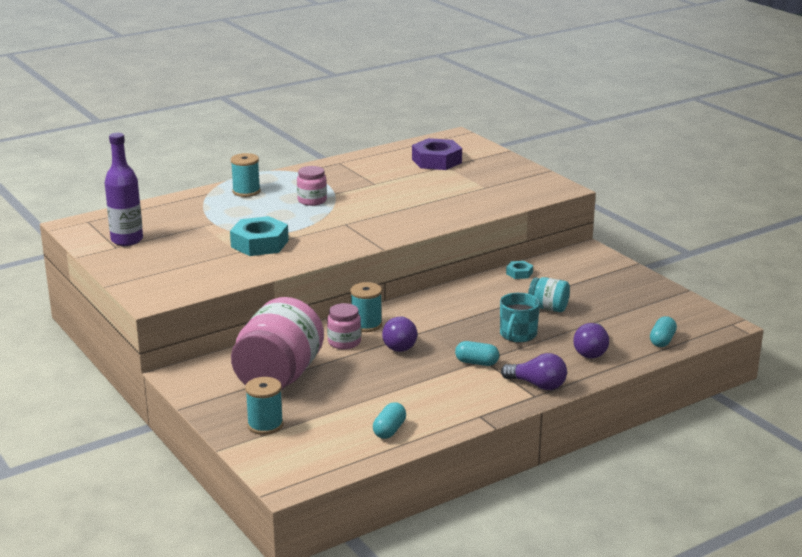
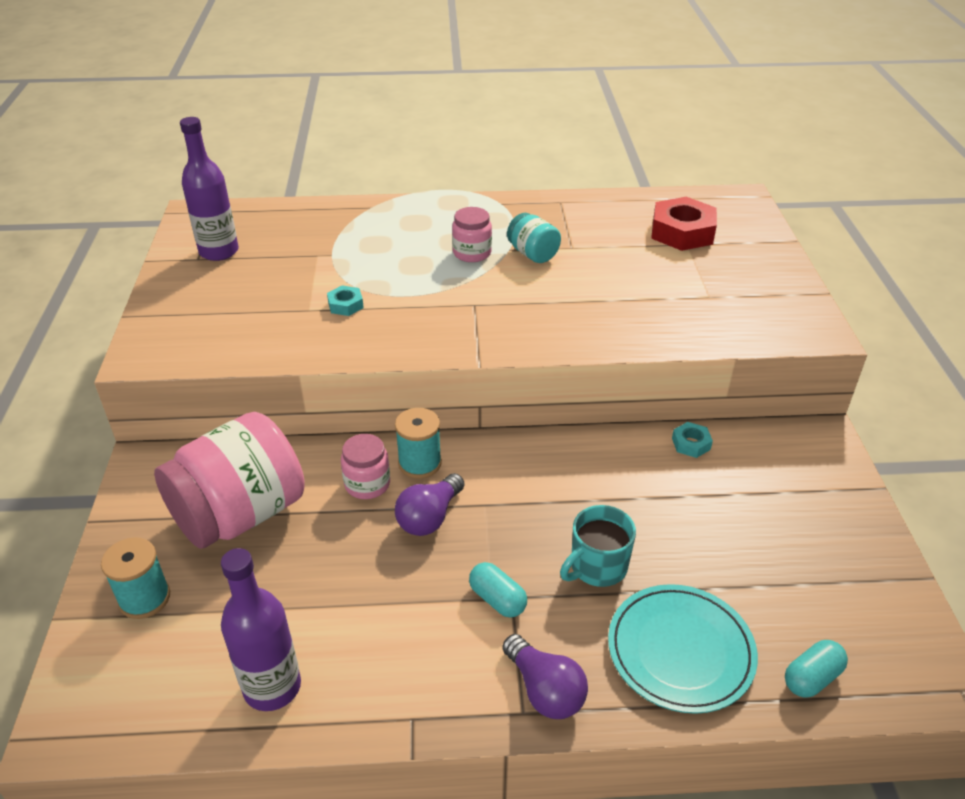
camera: 30 degrees right, 15 degrees up
(246, 191) = (413, 217): turquoise spool -> none
(260, 244) = (345, 305): turquoise nut -> turquoise nut, size x0.49
(389, 430) = (272, 687): turquoise capsule -> purple bottle
(436, 161) = (682, 232): purple nut -> red nut
(548, 308) = (682, 529): turquoise jar -> turquoise jar (533, 254)
(591, 351) = (680, 651): purple light bulb -> turquoise plate

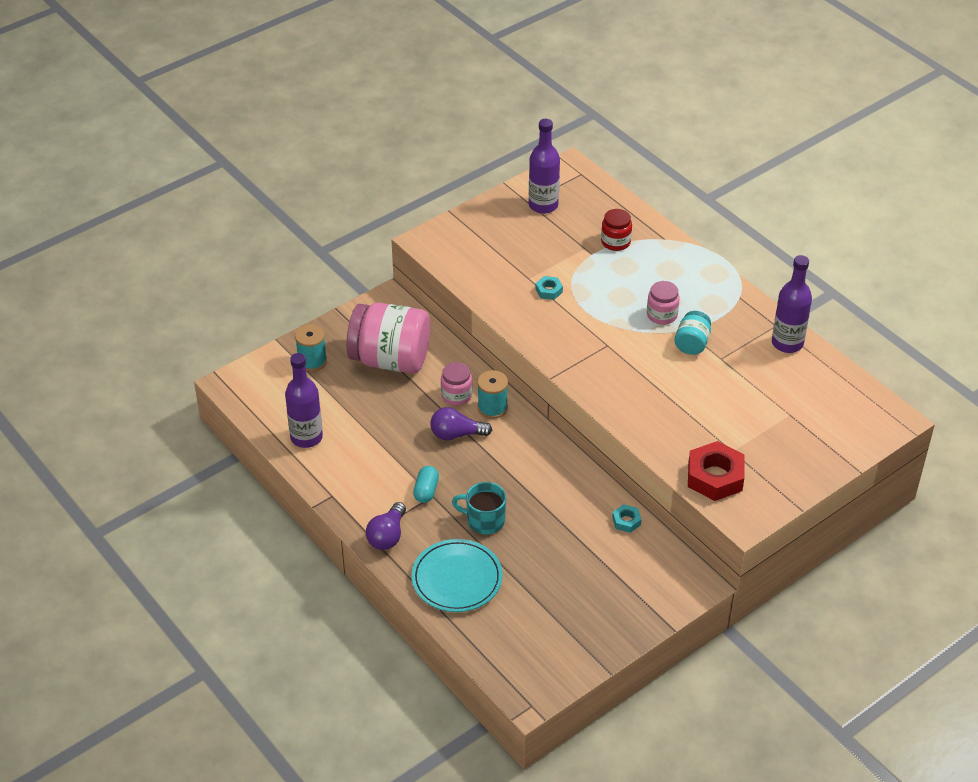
camera: 55 degrees right, 5 degrees up
(336, 234) = (615, 242): none -> red jar
(590, 206) = (787, 343): none -> purple bottle
(682, 232) = (803, 405): red nut -> red nut (715, 477)
(811, 678) = (485, 639): turquoise capsule -> none

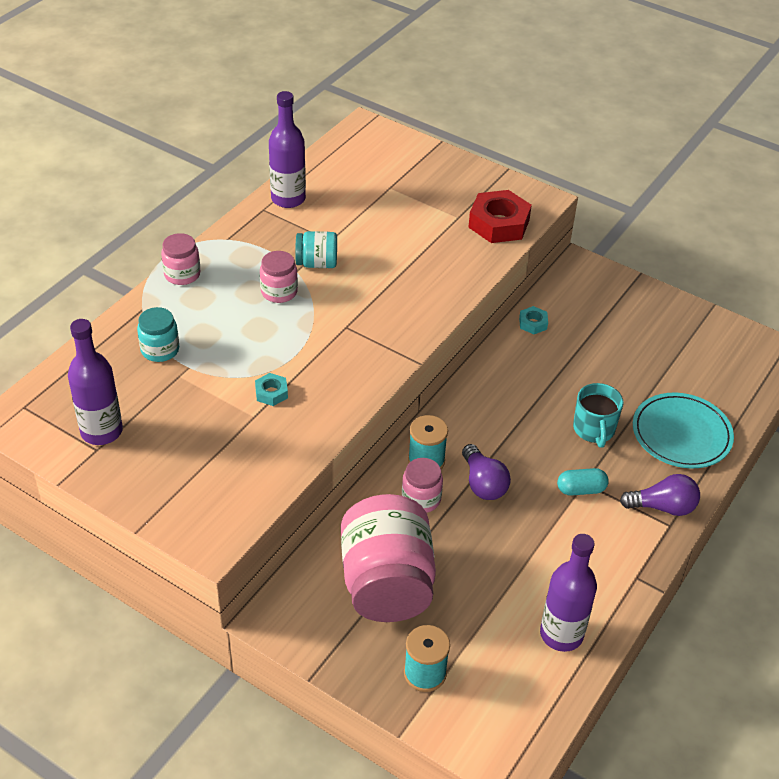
camera: 110 degrees left, 0 degrees up
(615, 242) = (160, 350): red jar -> turquoise jar
(700, 265) = (182, 274): none -> pink jar

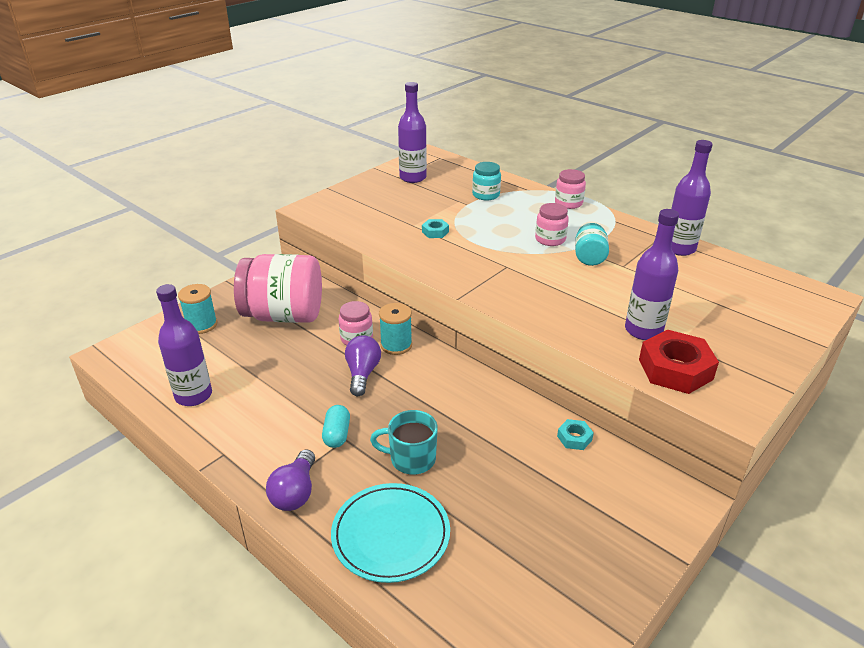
camera: 100 degrees right, 10 degrees down
(446, 236) = (643, 330): none -> purple bottle
(483, 484) = (362, 373): purple light bulb -> purple light bulb turned 105 degrees clockwise

